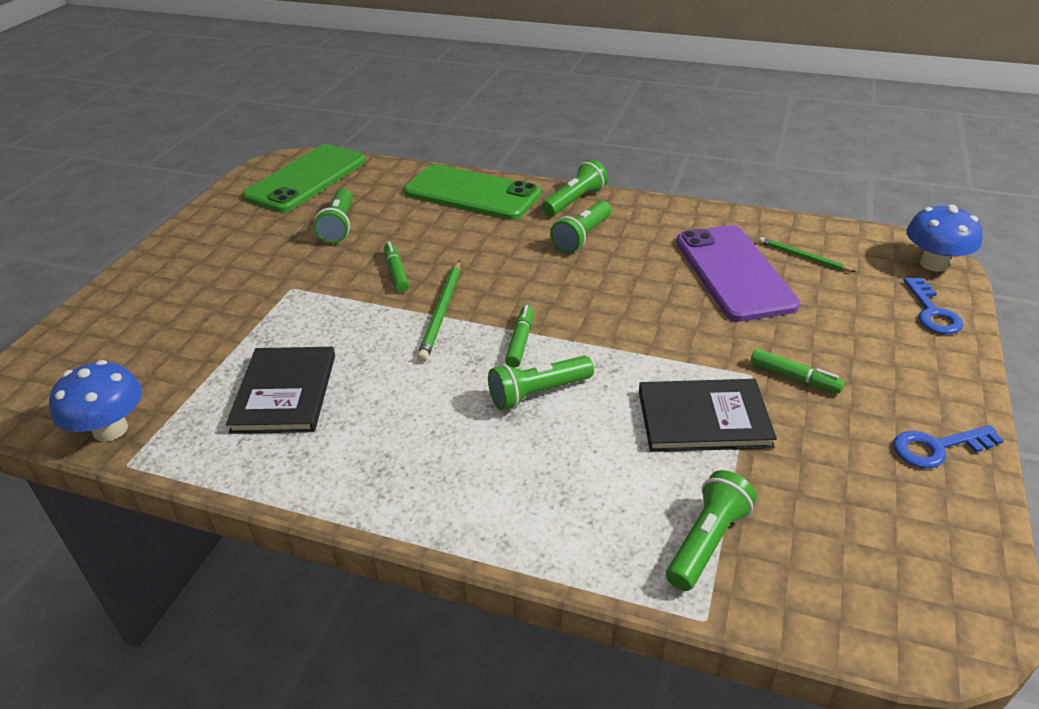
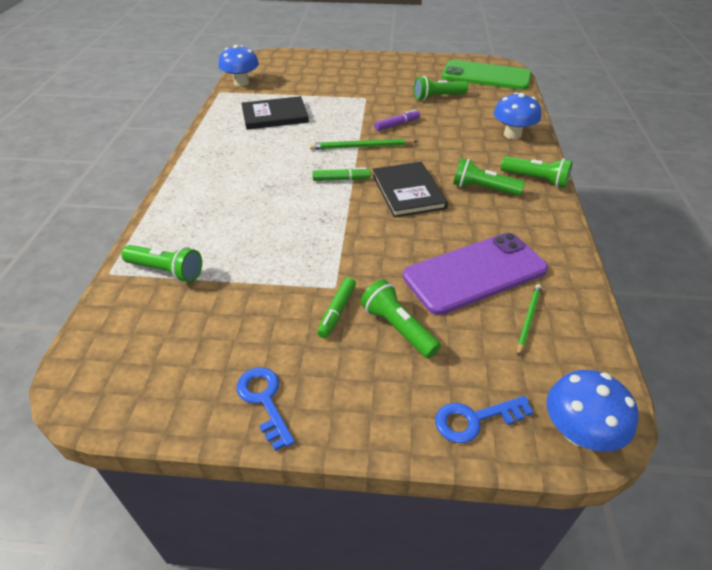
camera: 75 degrees right, 5 degrees up
(396, 272) = (397, 125): green marker -> purple marker
(472, 193) = (512, 134): green phone -> blue mushroom
(538, 393) = (291, 192): green flashlight -> green flashlight (398, 328)
(703, 418) = (279, 264): black book -> black book (408, 191)

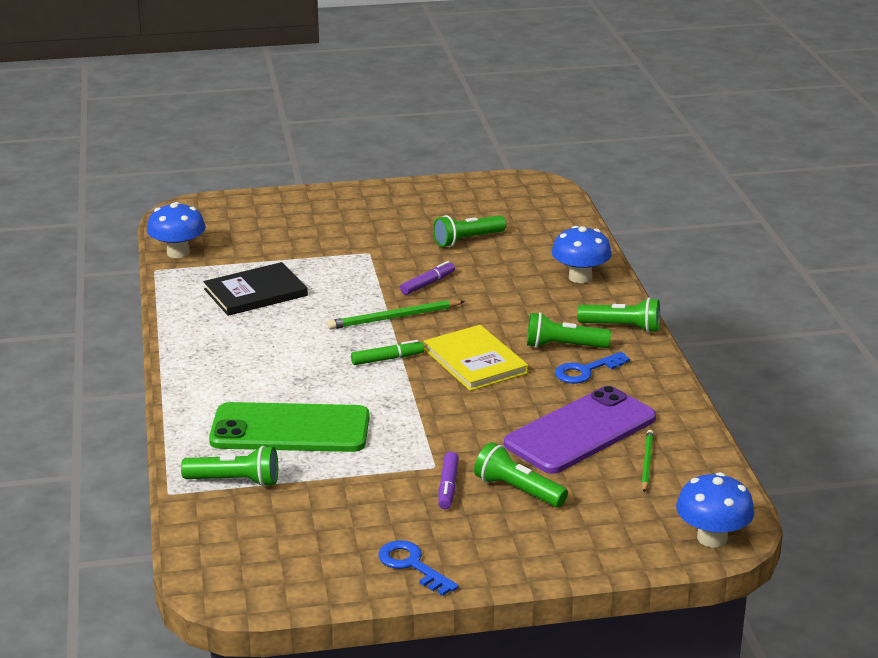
camera: 15 degrees left, 15 degrees down
(337, 311) = (448, 487): green marker -> purple marker
(408, 191) = (475, 361): black book -> yellow book
(474, 419) = (617, 545): blue key -> blue key (586, 371)
(486, 76) = (522, 202): green phone -> green phone (290, 429)

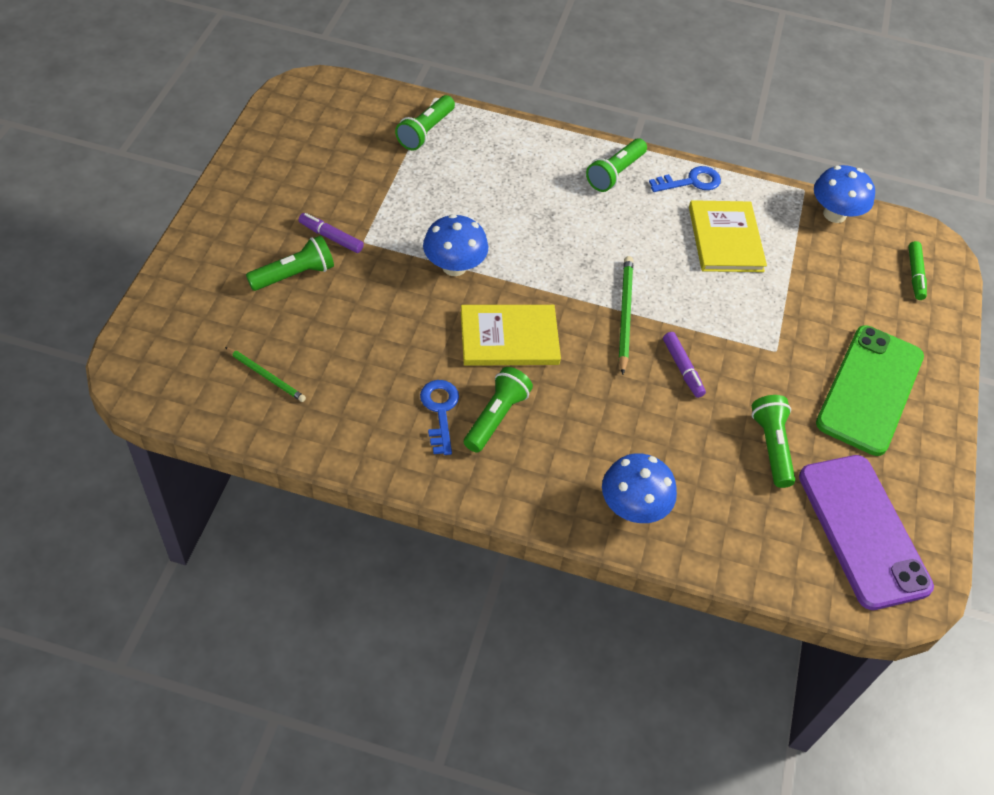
camera: 110 degrees right, 25 degrees up
(255, 292) = (725, 239): black book -> yellow book
(290, 429) = (476, 182): green phone -> green phone (870, 390)
(387, 359) = (550, 280): green marker -> green marker (915, 275)
(412, 565) = (254, 180): blue key -> blue key (691, 181)
(581, 431) = (345, 355): purple phone -> purple phone (862, 531)
(622, 327) = (504, 486): green flashlight -> green flashlight (615, 173)
(712, 538) = (137, 361): blue mushroom -> blue mushroom (454, 266)

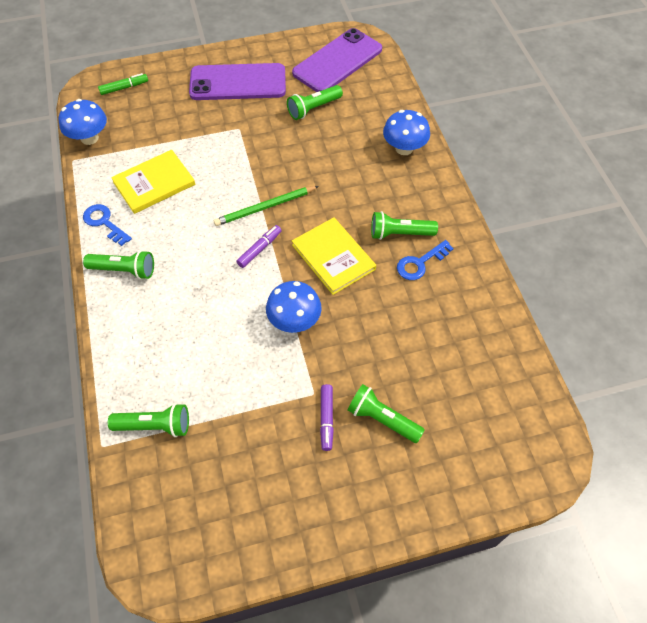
camera: 115 degrees left, 5 degrees up
(266, 376) = (479, 375): green pencil -> none
(682, 368) = (288, 164): purple marker -> purple marker (259, 249)
(870, 390) = (238, 82): green phone -> purple phone

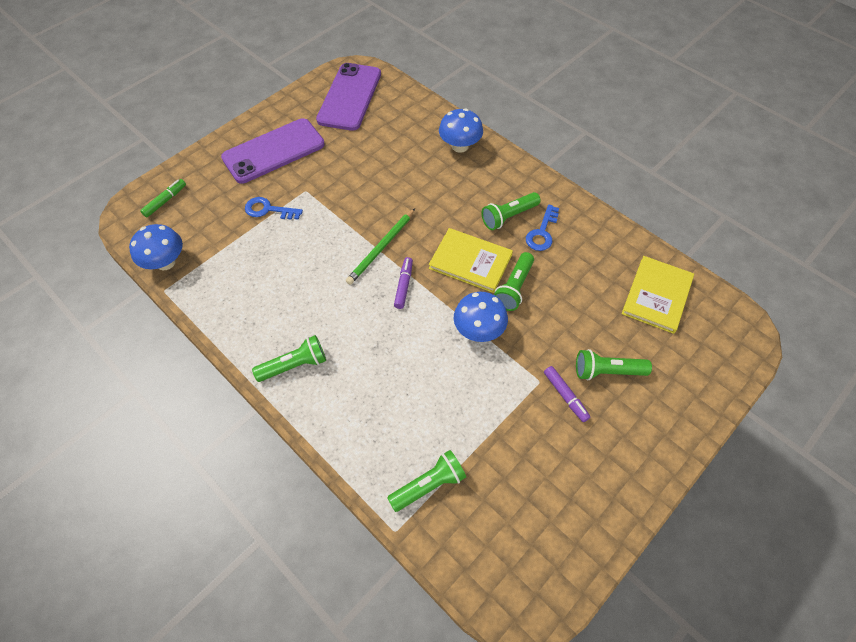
camera: 30 degrees left, 0 degrees up
(104, 222) = (241, 332): blue key -> blue key (268, 210)
(154, 183) = (263, 274): yellow book -> yellow book (657, 295)
(313, 109) = (359, 145): green flashlight -> green flashlight (514, 288)

